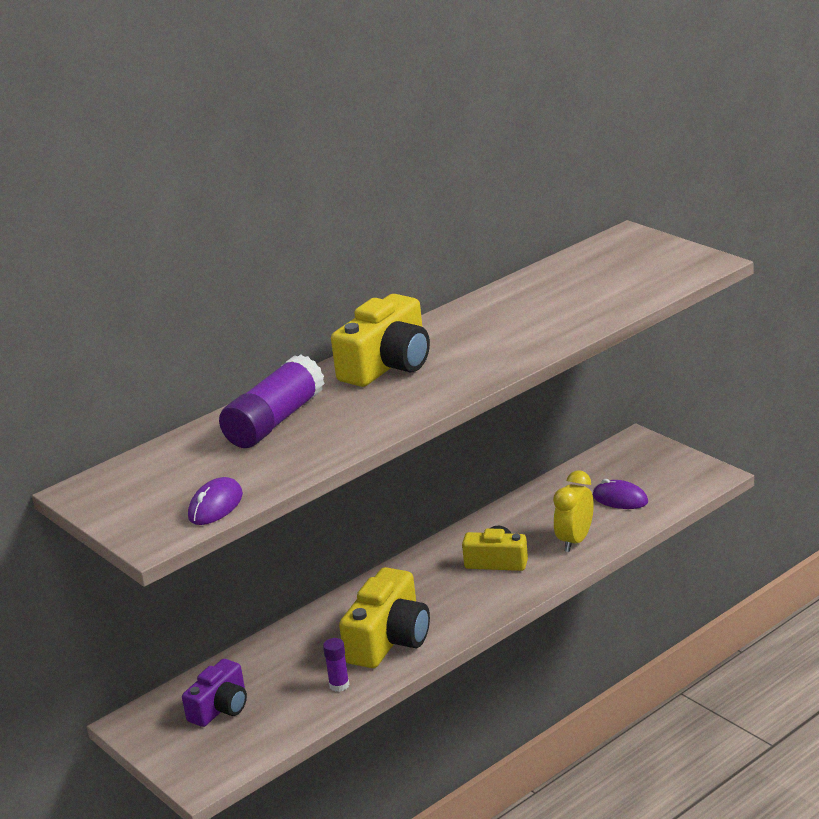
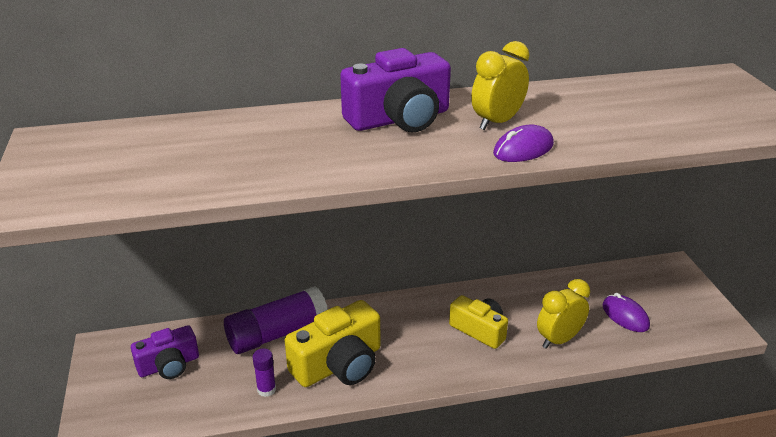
camera: 25 degrees right, 5 degrees up
(215, 506) = (109, 195): purple mouse -> purple mouse (523, 149)
(275, 421) = (254, 135): purple glue stick -> purple glue stick (277, 334)
(388, 365) = (399, 119): yellow camera -> purple camera
(475, 340) = (497, 122): none -> yellow clock

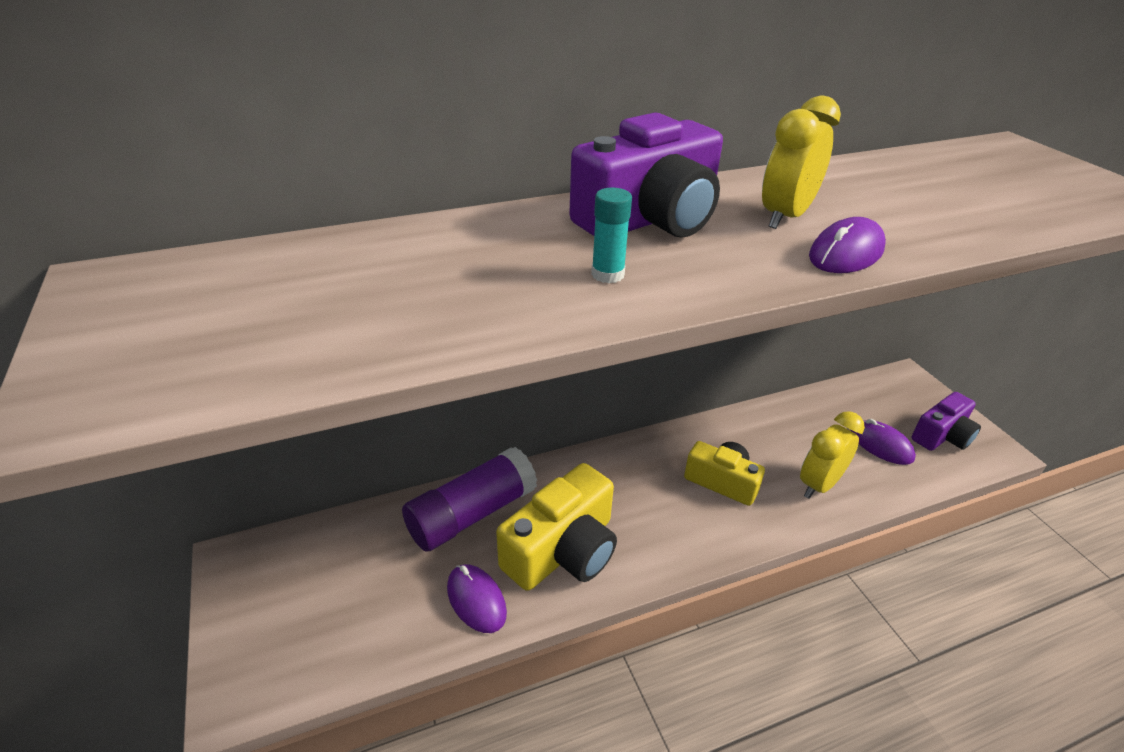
camera: 10 degrees left, 5 degrees up
(169, 365) = (334, 578): purple camera -> purple camera (942, 436)
(266, 389) = (476, 600): purple glue stick -> purple mouse
(351, 153) = (607, 274): none -> turquoise glue stick

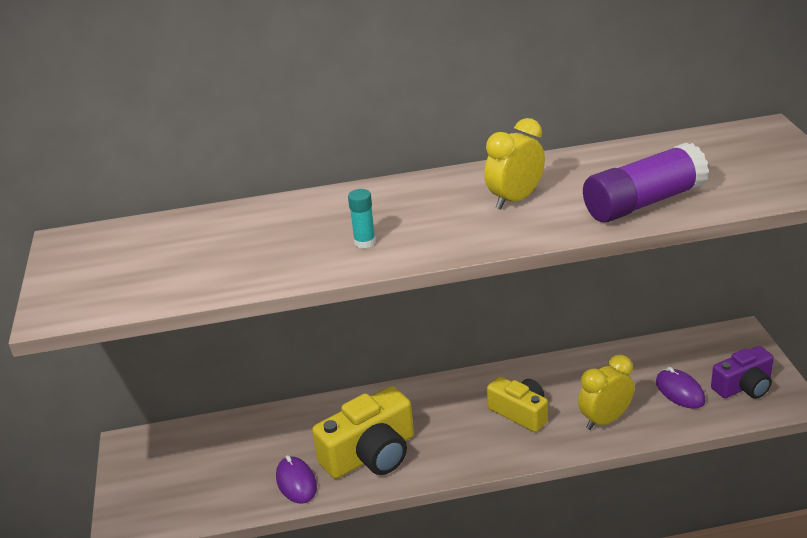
camera: 15 degrees right, 5 degrees down
(471, 514) = (306, 425): purple glue stick -> purple glue stick (643, 203)
(650, 219) = (415, 201): purple camera -> none
(846, 253) = (538, 229): purple mouse -> none

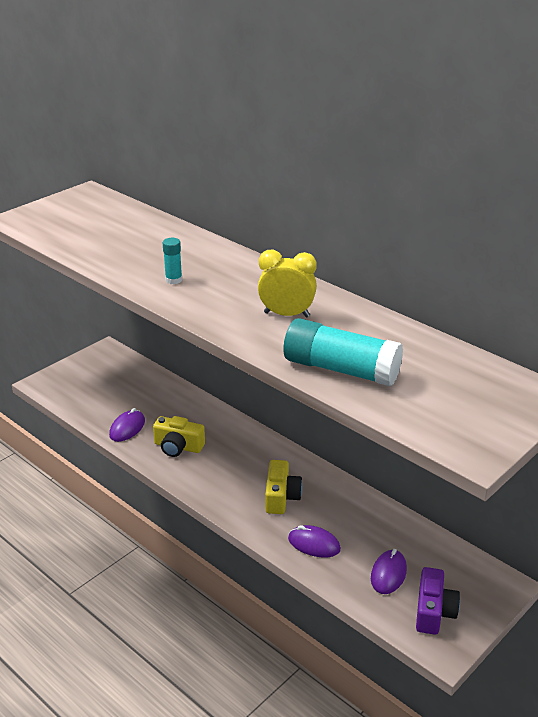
camera: 50 degrees right, 0 degrees up
(371, 454) = (178, 447): yellow camera -> yellow camera, size x0.64
(605, 420) = (314, 544): yellow clock -> purple mouse
(643, 203) = (341, 369): purple glue stick -> turquoise glue stick
(744, 386) = (433, 611): purple camera -> purple camera turned 105 degrees counterclockwise

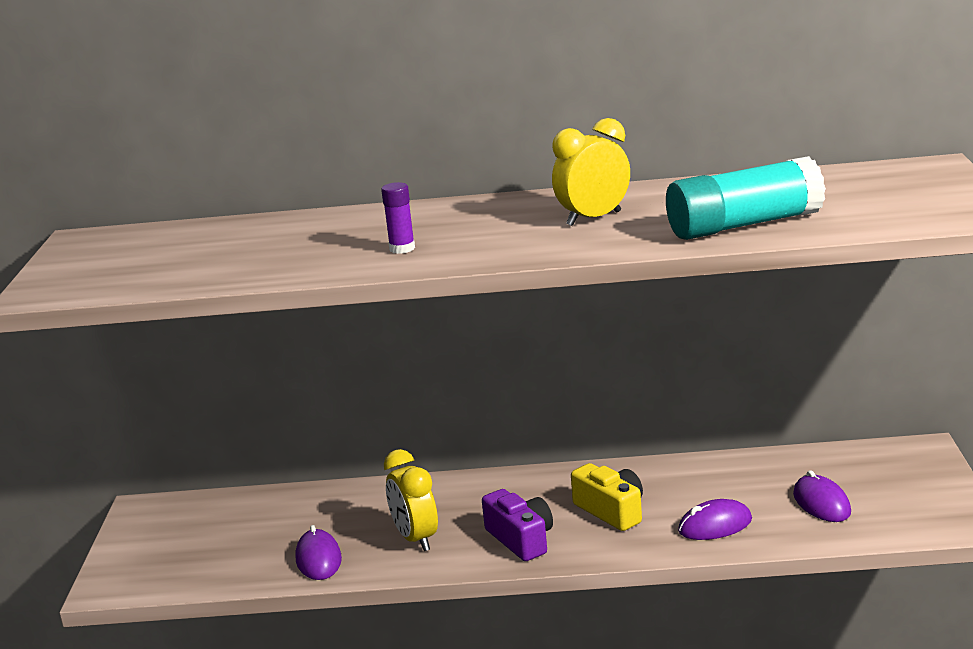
camera: 40 degrees left, 10 degrees down
(173, 280) = (402, 249): turquoise glue stick -> purple glue stick
(178, 447) = (416, 539): yellow camera -> yellow clock
(433, 611) = (907, 504): purple camera -> purple camera (521, 539)

